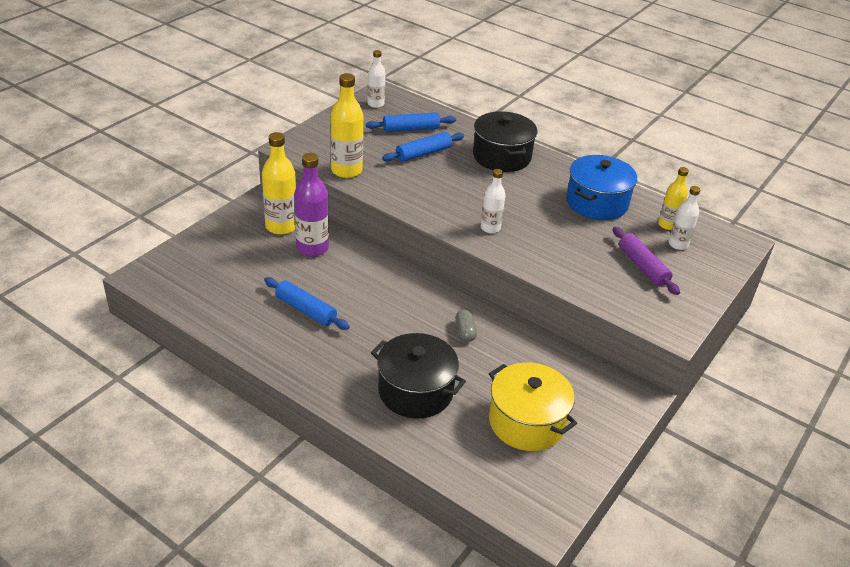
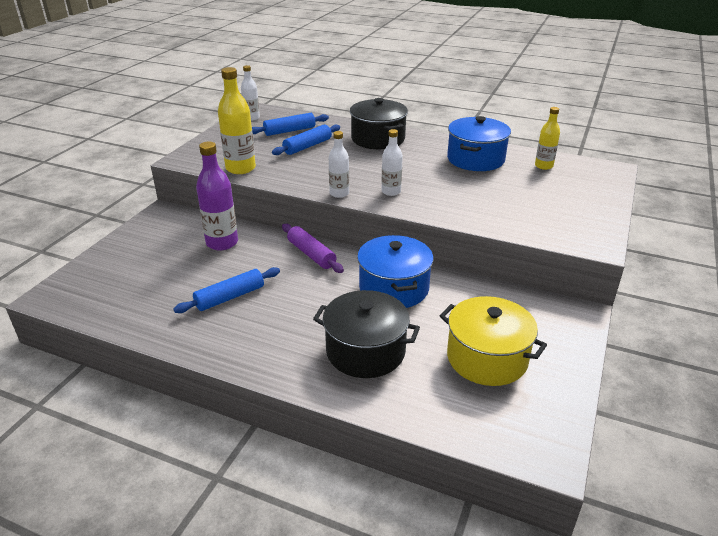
camera: 10 degrees left, 5 degrees down
(281, 226) = (186, 230): yellow bottle -> none
(305, 310) = (230, 297): blue rolling pin -> blue rolling pin turned 60 degrees counterclockwise
(465, 332) = (394, 288): grey capsule -> blue pot
(642, 267) = (540, 199): purple rolling pin -> purple rolling pin (311, 254)
(678, 244) = (561, 178): white bottle -> white bottle (339, 193)

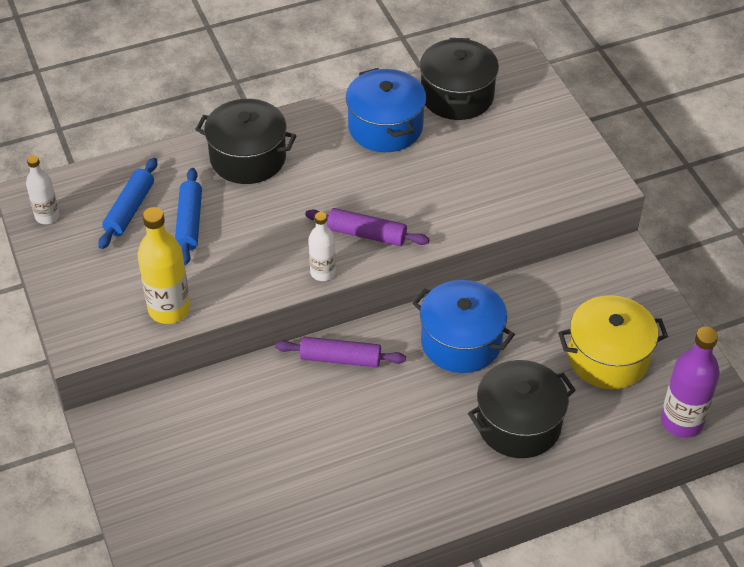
camera: 45 degrees left, 15 degrees up
(222, 243) = (234, 412): purple bottle -> purple bottle (681, 421)
(230, 297) = (338, 464): blue rolling pin -> none
(391, 192) = (367, 234): white bottle -> purple rolling pin
(543, 166) = (457, 96): yellow bottle -> black pot

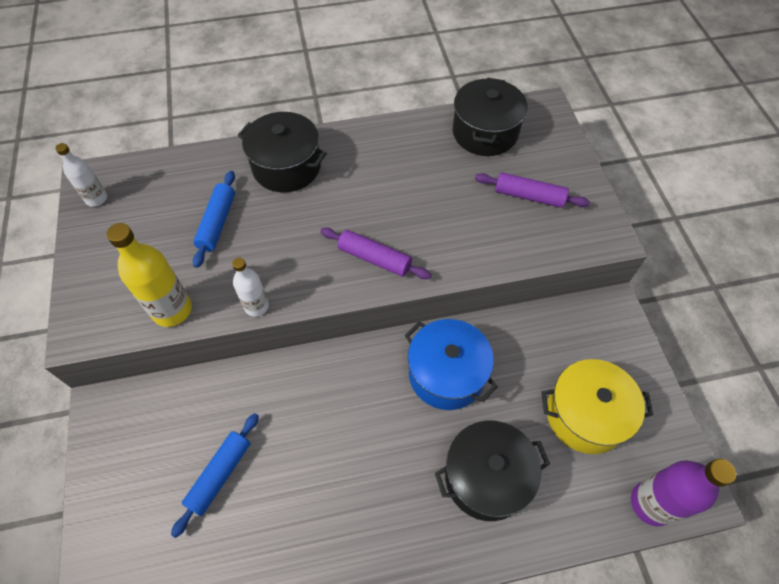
camera: 10 degrees right, 10 degrees up
(130, 209) = (169, 202): blue rolling pin -> blue rolling pin (220, 475)
(323, 272) = (324, 293): white bottle -> white bottle (256, 306)
(340, 359) = (331, 374): purple rolling pin -> purple rolling pin (529, 196)
(385, 127) = (415, 154): blue pot -> none

